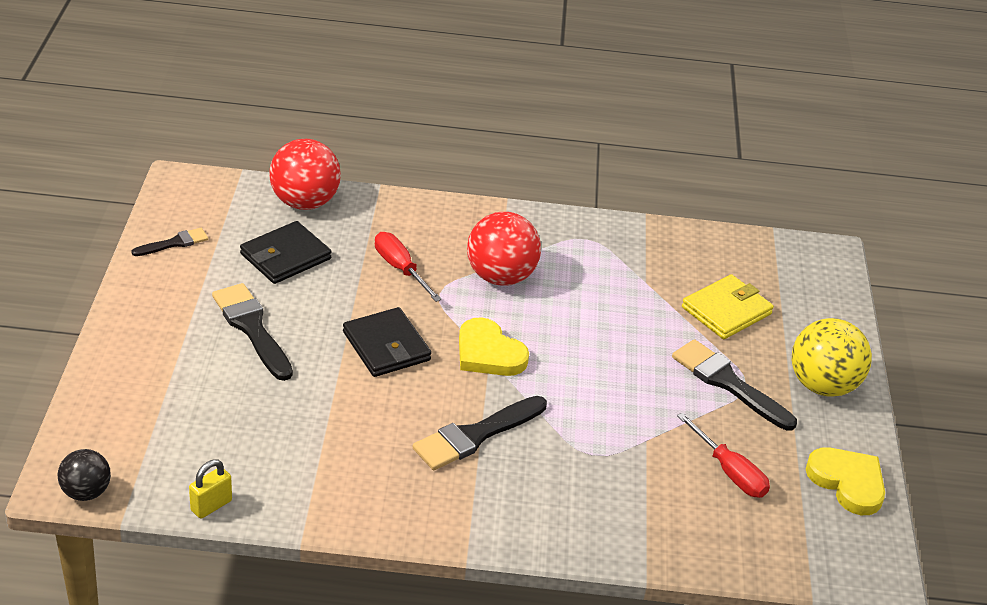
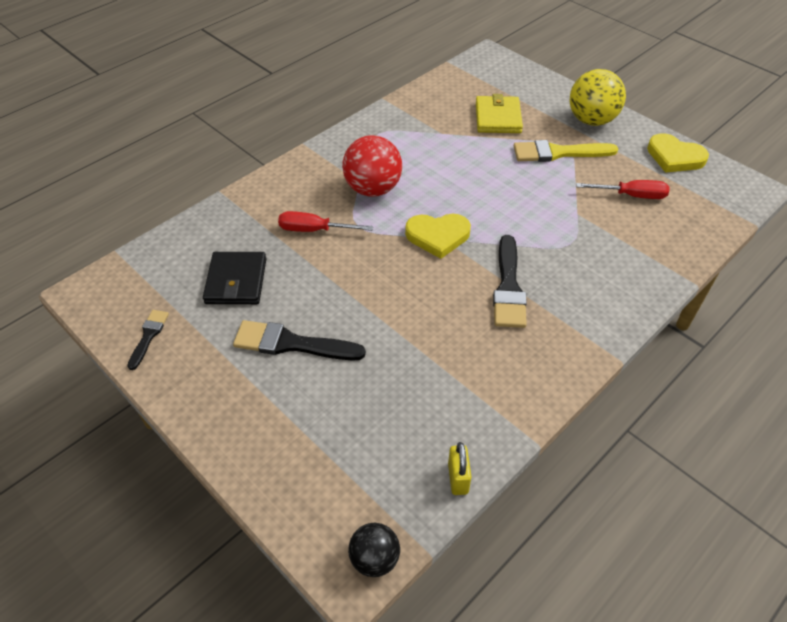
camera: 45 degrees left, 10 degrees up
(305, 202) = (192, 238): red ball -> none
(386, 346) = (383, 281): black wallet -> none
(728, 383) = (558, 153): black brush -> yellow brush
(847, 482) = (674, 157): yellow heart -> yellow heart turned 150 degrees counterclockwise

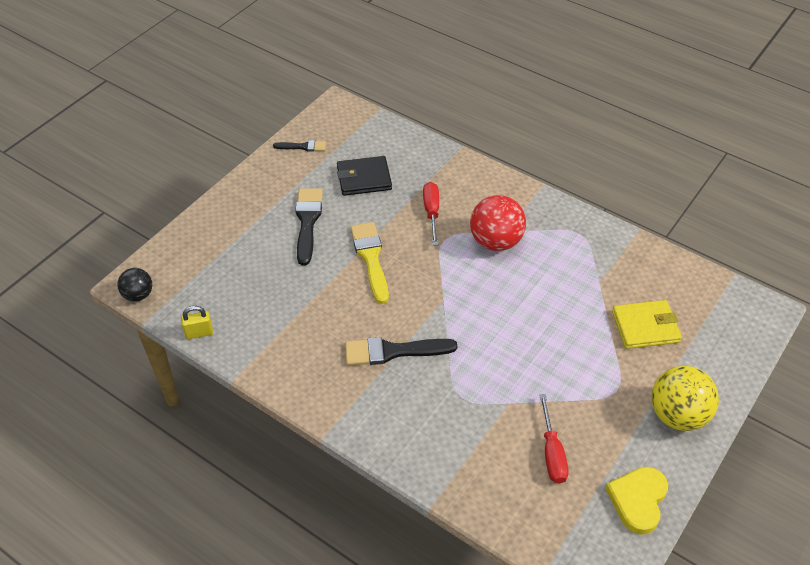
camera: 80 degrees right, 0 degrees up
(438, 236) = (446, 295): yellow heart -> none
(558, 153) = (603, 384): yellow brush -> yellow brush (370, 258)

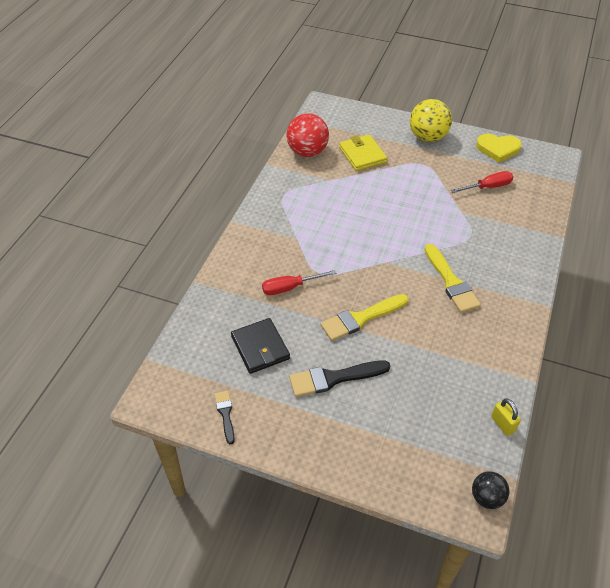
camera: 105 degrees left, 0 degrees up
(393, 351) = (451, 282): black brush -> yellow brush
(495, 242) = (310, 241): red ball -> red ball (307, 152)

